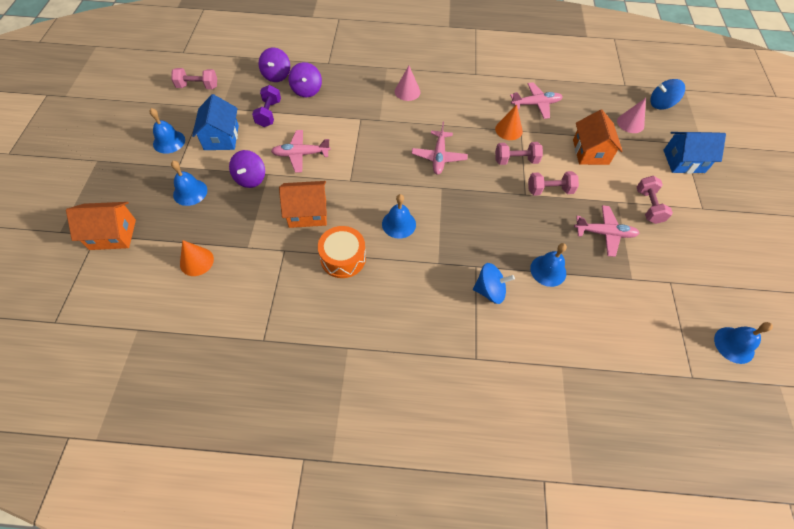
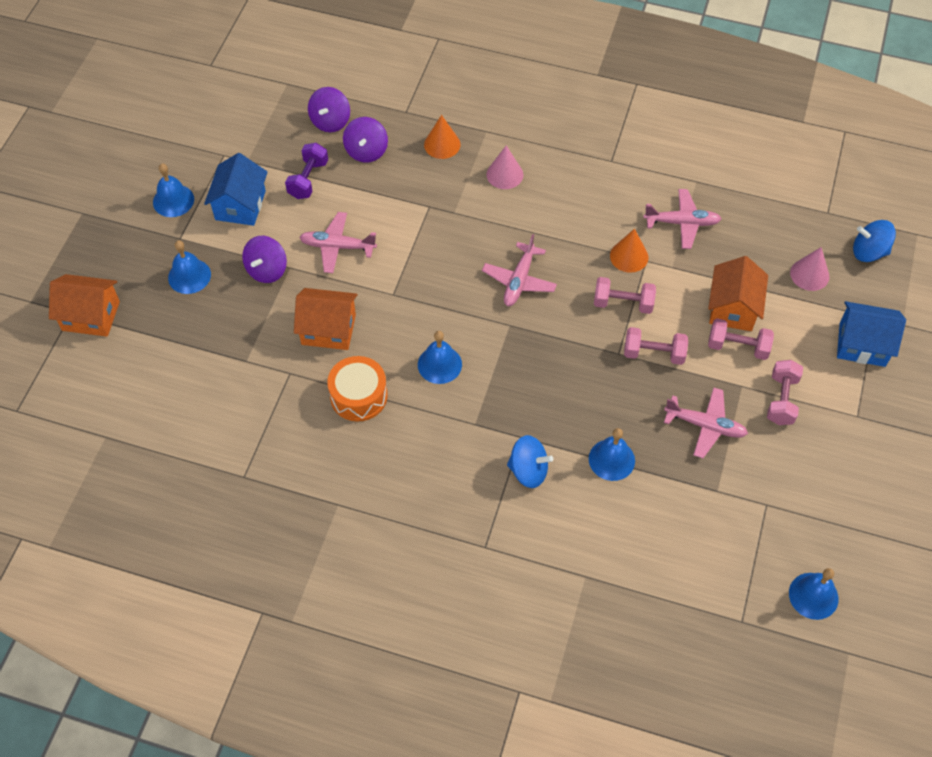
camera: 15 degrees right, 0 degrees up
(196, 261) = (183, 368): orange cone -> orange cone (442, 144)
(198, 86) = (222, 123): pink dumbbell -> pink dumbbell (737, 347)

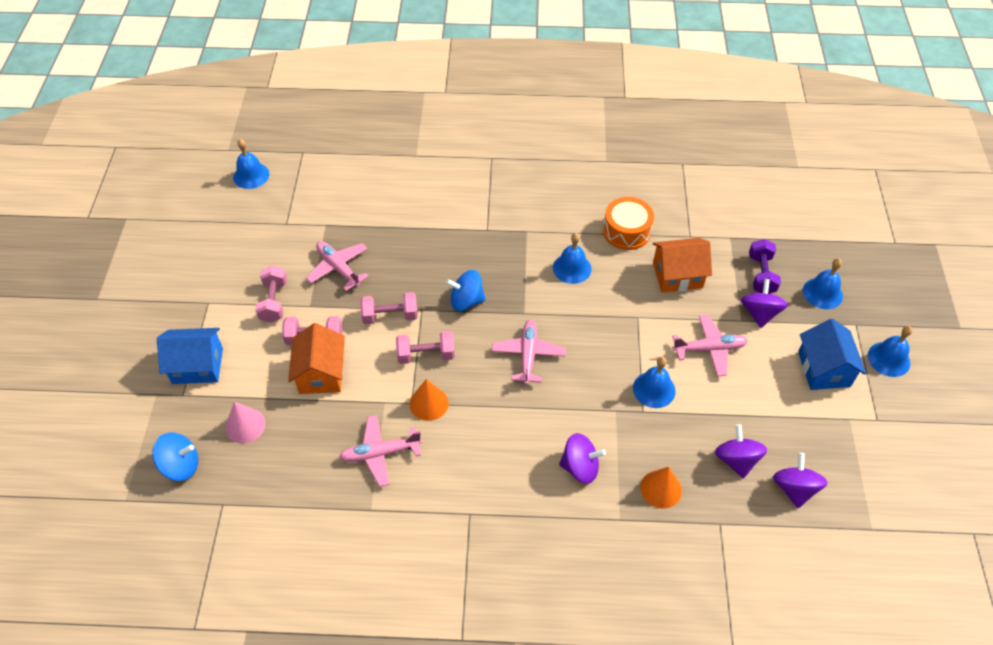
camera: 165 degrees right, 5 degrees down
(91, 316) = (877, 243): orange house -> none
(308, 179) = (776, 412): purple dumbbell -> purple dumbbell (761, 275)
(504, 174) = (580, 467): pink cone -> purple spinning top
(528, 470) = (474, 208): blue spinning top -> blue spinning top (466, 301)
(611, 459) = (411, 229): blue bell -> blue bell (654, 389)
(705, 426) = (338, 268): pink plane -> pink plane turned 45 degrees clockwise

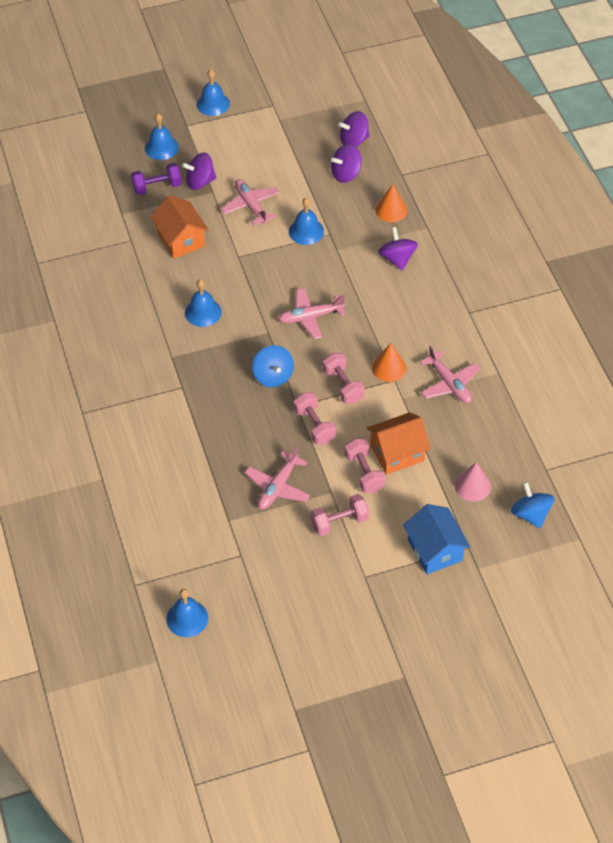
camera: 110 degrees left, 0 degrees up
(626, 231) = (142, 284): orange drum -> none
(823, 369) = (239, 138): blue house -> none

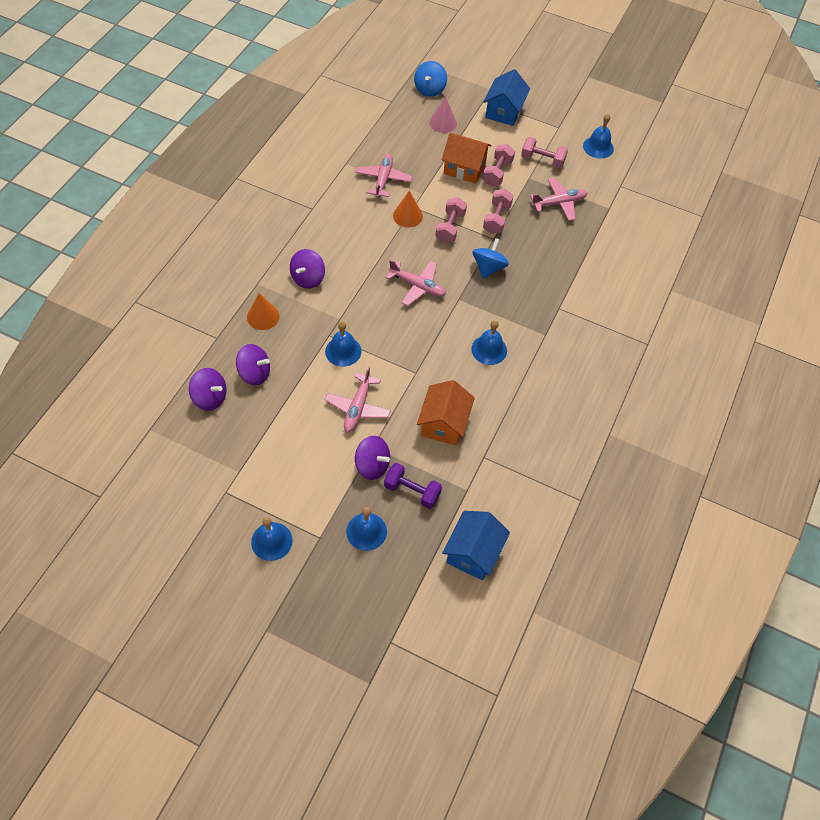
camera: 140 degrees left, 5 degrees up
(81, 184) = (473, 553): none -> blue house
(187, 618) = (684, 178): blue bell -> blue bell (598, 147)

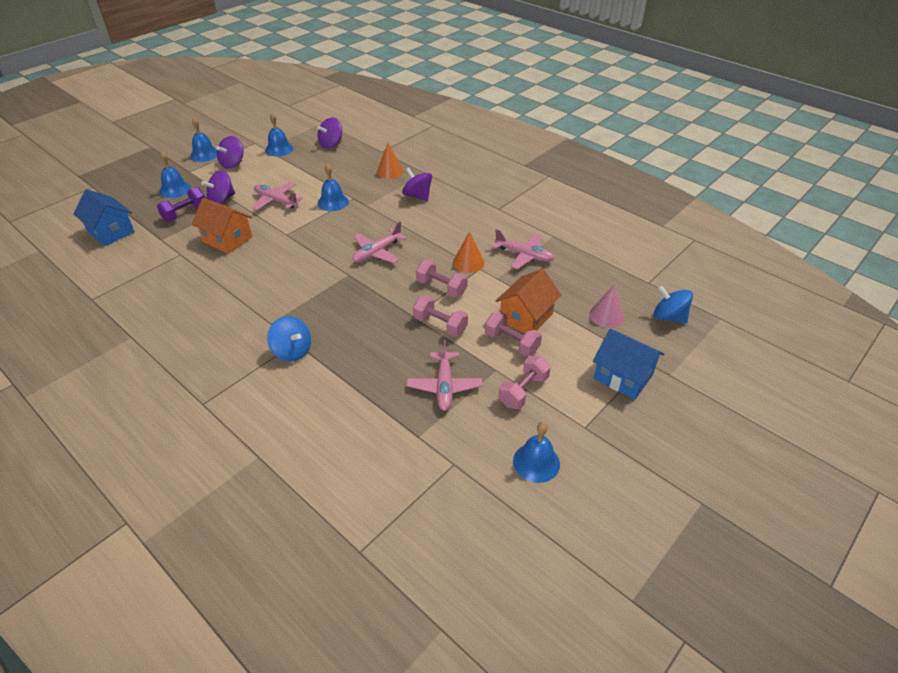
camera: 110 degrees right, 15 degrees down
(254, 373) = (339, 162): purple spinning top -> purple spinning top (233, 164)
(488, 268) = (375, 303): blue spinning top -> blue spinning top (292, 351)
(489, 349) = (279, 281): blue bell -> blue bell (279, 149)

